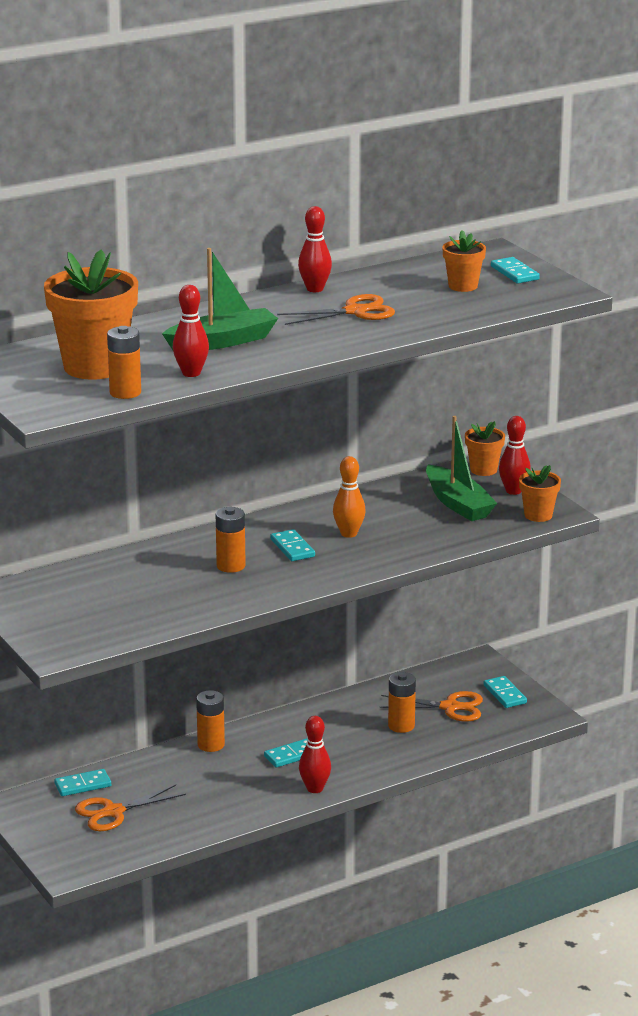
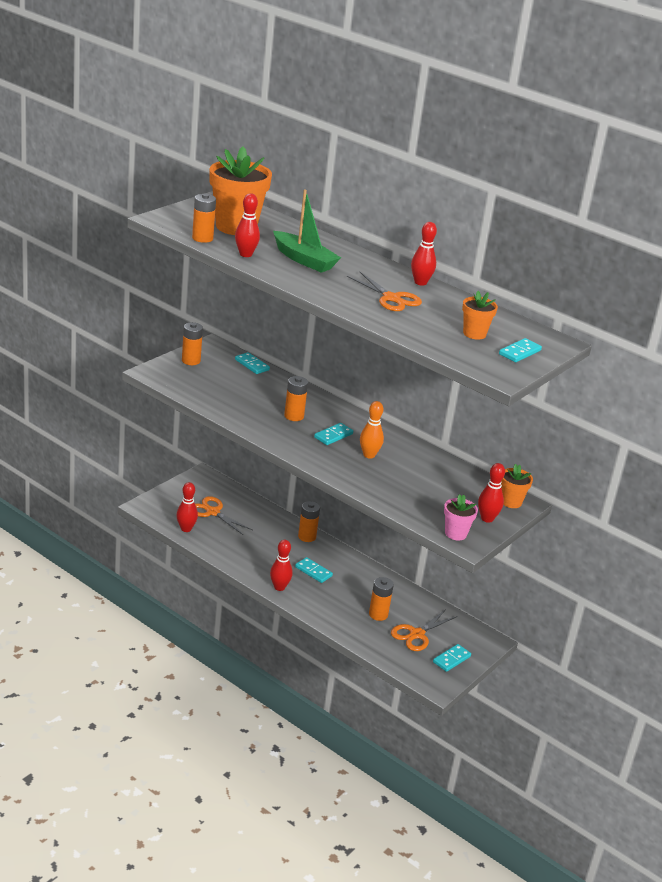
camera: 65 degrees right, 5 degrees up
(37, 616) = (191, 361): none -> orange battery
(83, 785) = (235, 496): turquoise domino -> turquoise domino (252, 365)
(143, 842) = (186, 529): none -> red bowling pin
(450, 707) = (416, 634): orange scissors -> orange scissors turned 60 degrees clockwise
(458, 504) = (447, 496): green boat -> none
(538, 515) = (455, 533): orange flower pot -> pink flower pot

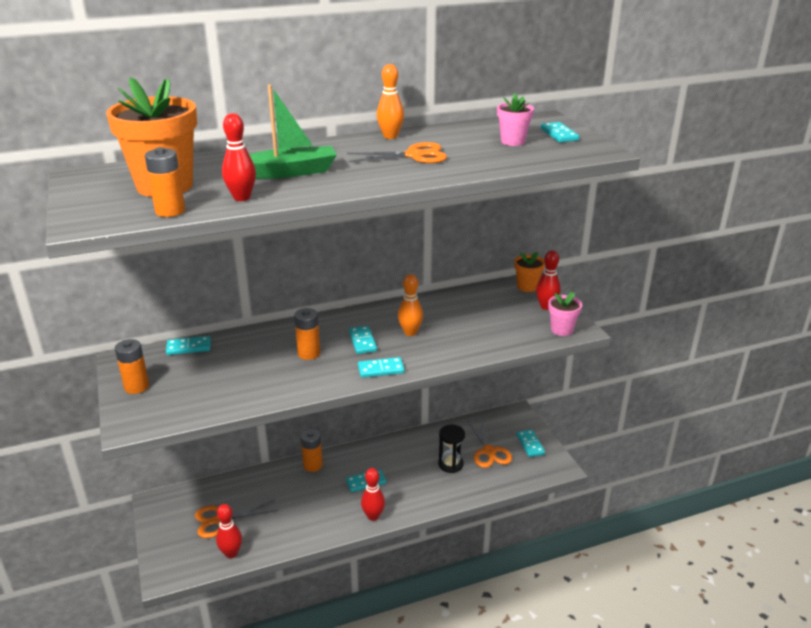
camera: 55 degrees left, 0 degrees up
(305, 453) = (381, 369): none -> turquoise domino
(378, 614) = (450, 464): orange battery -> black hourglass
(420, 282) = (390, 136): red bowling pin -> orange bowling pin
(474, 334) = (513, 141): orange flower pot -> pink flower pot

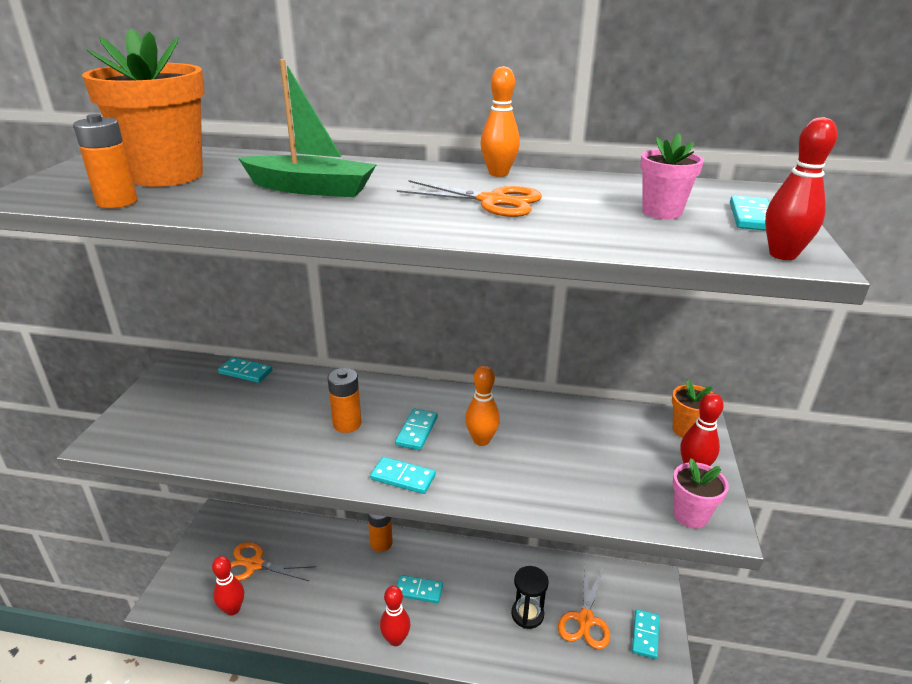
camera: 30 degrees right, 0 degrees up
(136, 387) = (158, 398): orange battery -> none
(242, 198) = (210, 205): red bowling pin -> red bowling pin (782, 255)

